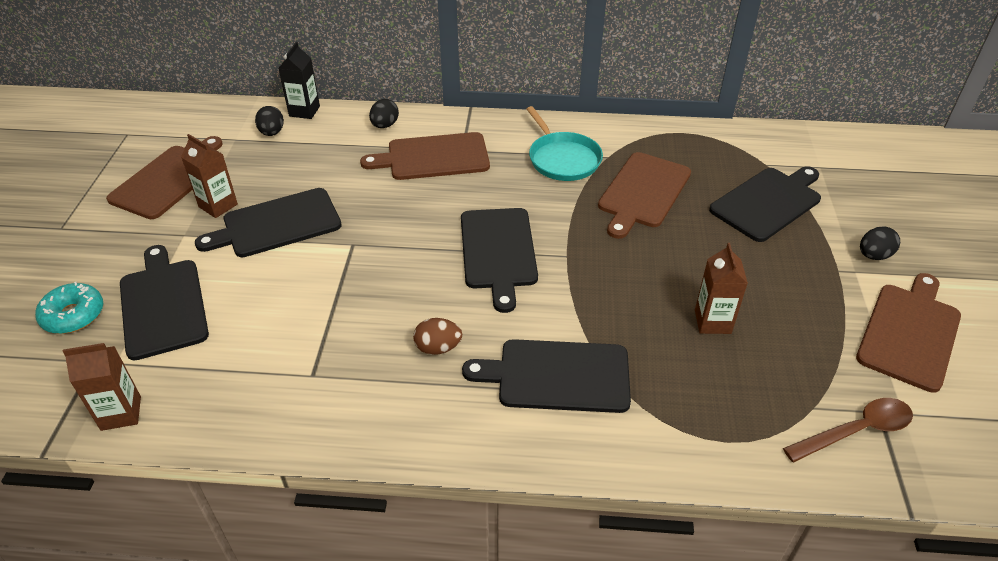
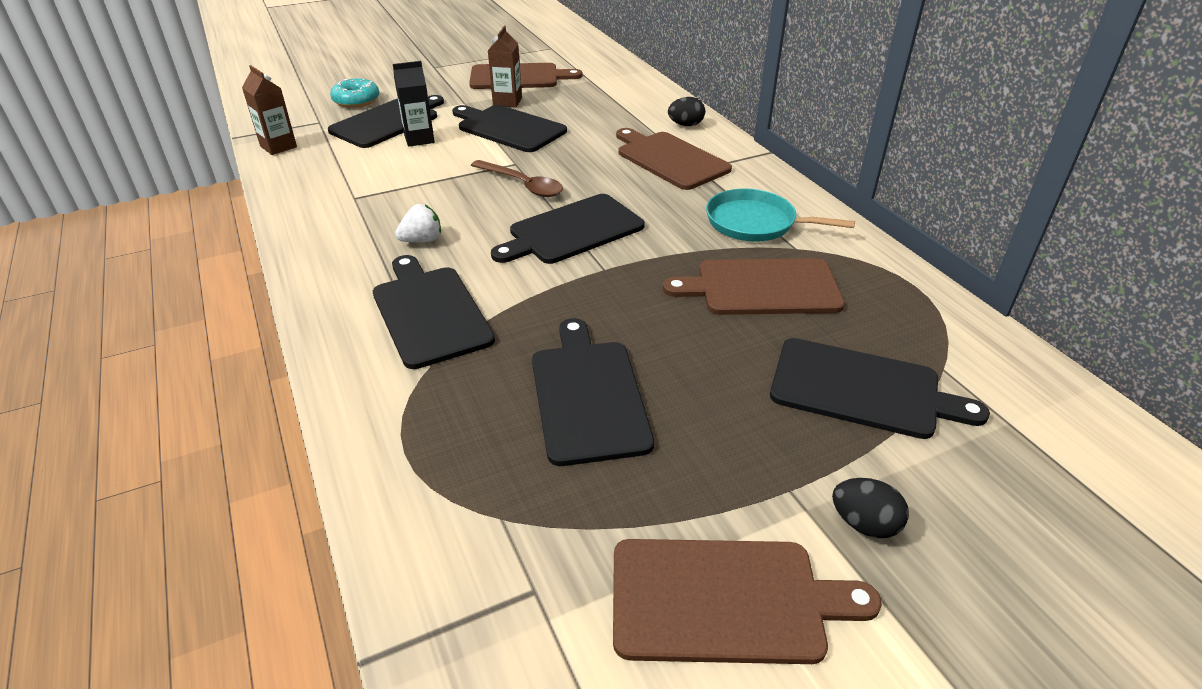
camera: 60 degrees right, 5 degrees down
(272, 133) = (615, 89): black egg -> none
(304, 111) = (659, 90): black carton -> black carton (419, 139)
(438, 348) = (422, 240): brown egg -> white strawberry
(562, 159) = (755, 223): turquoise pan -> turquoise pan turned 75 degrees clockwise
(712, 322) = (587, 395): brown carton -> black cutting board
(856, 431) = (484, 570): brown spoon -> brown spoon (523, 185)

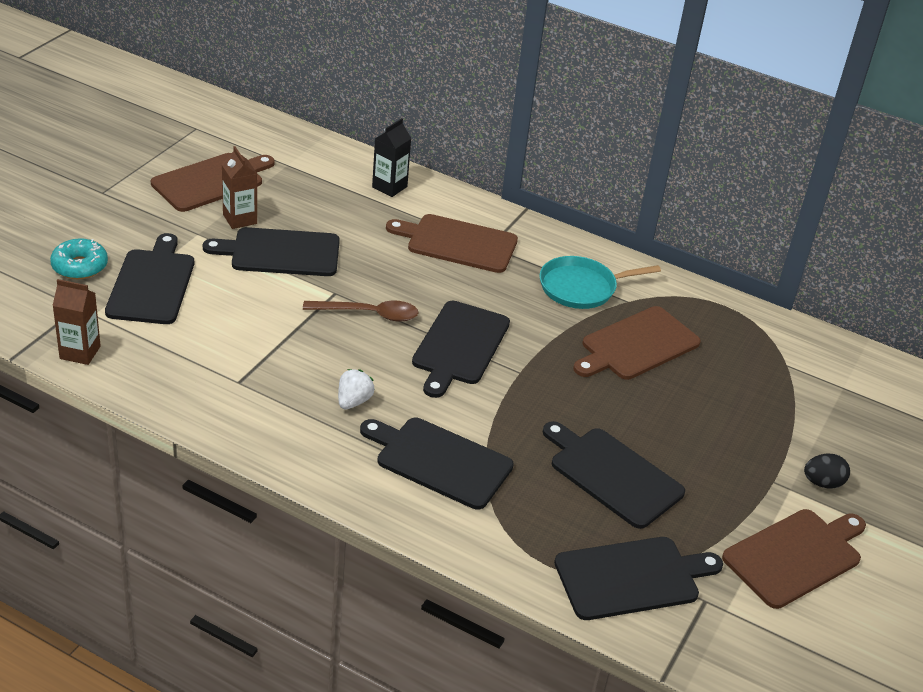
camera: 40 degrees left, 0 degrees up
(419, 139) = (212, 294): black carton -> black carton (389, 187)
(685, 125) = (431, 198): black egg -> none
(862, 389) = (756, 399): black cutting board -> black cutting board (632, 577)

